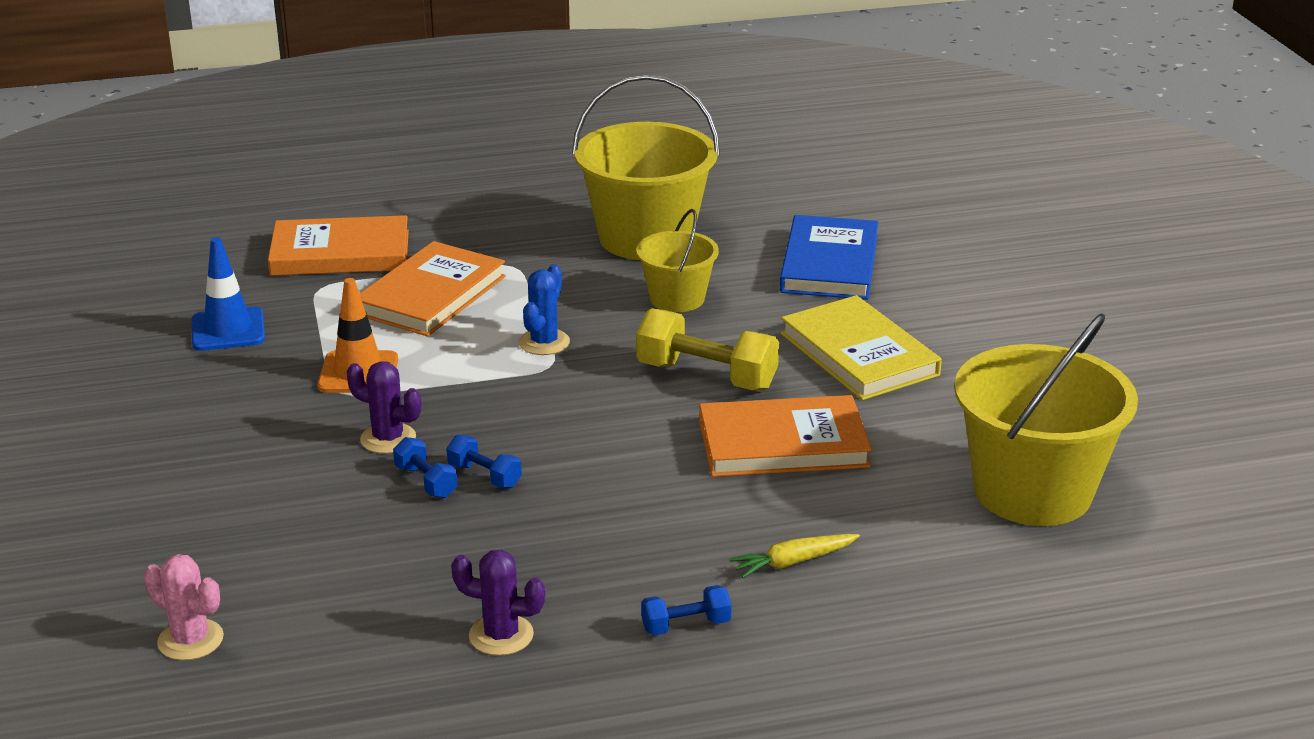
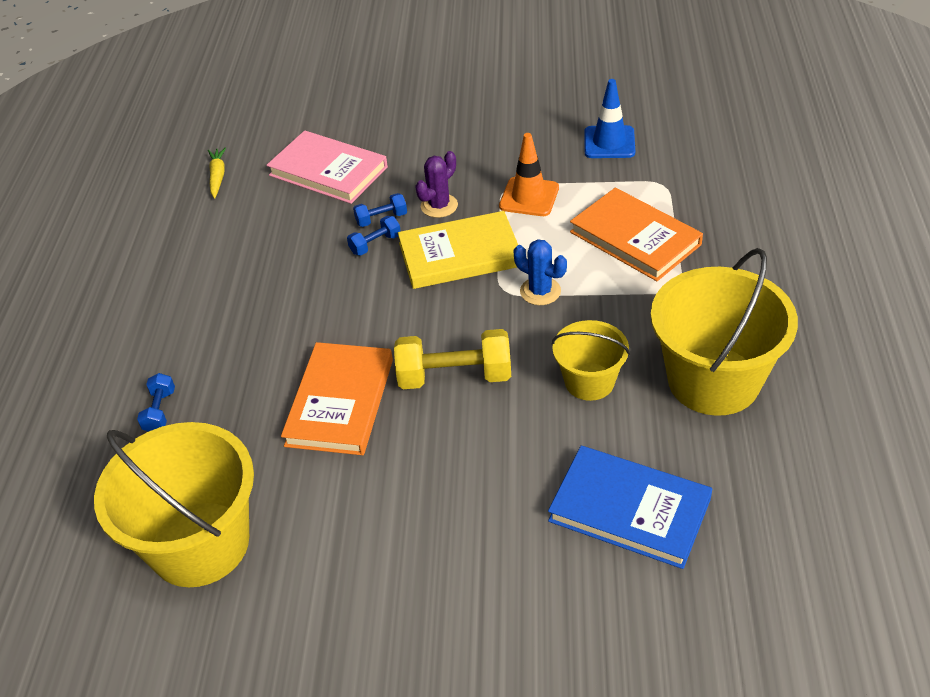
camera: 110 degrees right, 15 degrees up
(190, 640) = (280, 131): pink cactus -> none
(311, 557) = (328, 171): none -> pink book
(340, 253) = (718, 196): orange book -> none
(501, 635) = (214, 236): purple cactus -> none
(686, 625) = (173, 312): blue dumbbell -> blue dumbbell (160, 411)
(706, 376) = (454, 376): yellow dumbbell -> yellow dumbbell turned 45 degrees clockwise
(794, 562) = (201, 376): yellow carrot -> yellow carrot (217, 177)
(859, 354) = (451, 486): yellow book -> yellow book (460, 255)

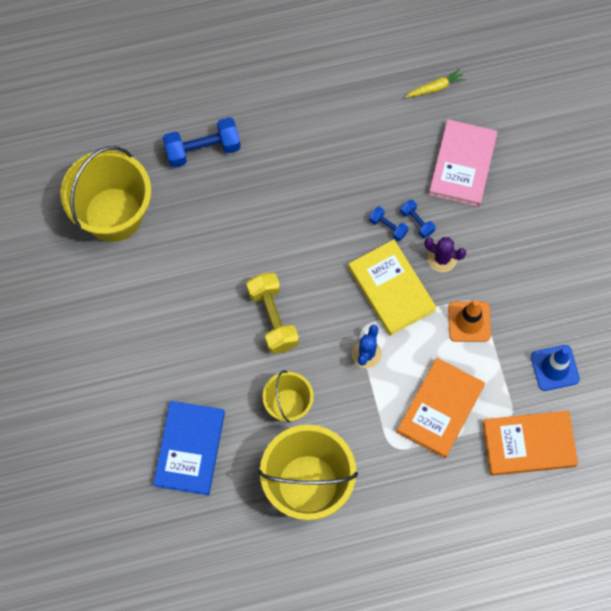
camera: 70 degrees right, 25 degrees up
(160, 411) = (202, 149): blue dumbbell -> blue dumbbell, size x1.92
(340, 402) = (235, 254): orange book -> orange book (529, 444)

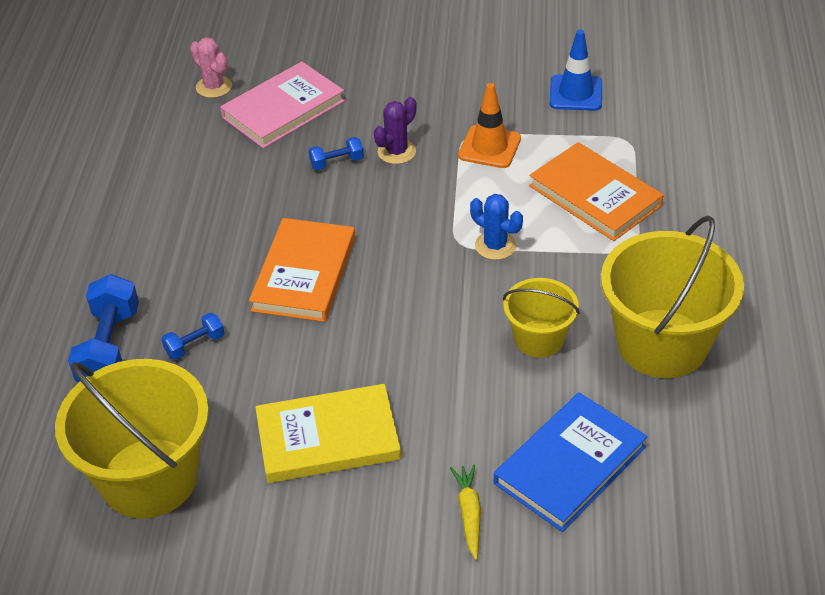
camera: 70 degrees left, 25 degrees down
(190, 449) = (570, 465): blue book -> blue book turned 75 degrees counterclockwise
(273, 318) = (405, 327): yellow dumbbell -> none
(388, 227) = (330, 189): blue dumbbell -> blue dumbbell (195, 345)
(391, 289) = (415, 204): yellow book -> yellow book (328, 438)
(435, 87) = (168, 109): yellow carrot -> yellow carrot (469, 514)
(462, 165) = (283, 109): pink book -> pink book turned 75 degrees counterclockwise
(471, 108) = (214, 87): none -> pink cactus
(529, 444) = (664, 133): orange book -> orange book (304, 274)

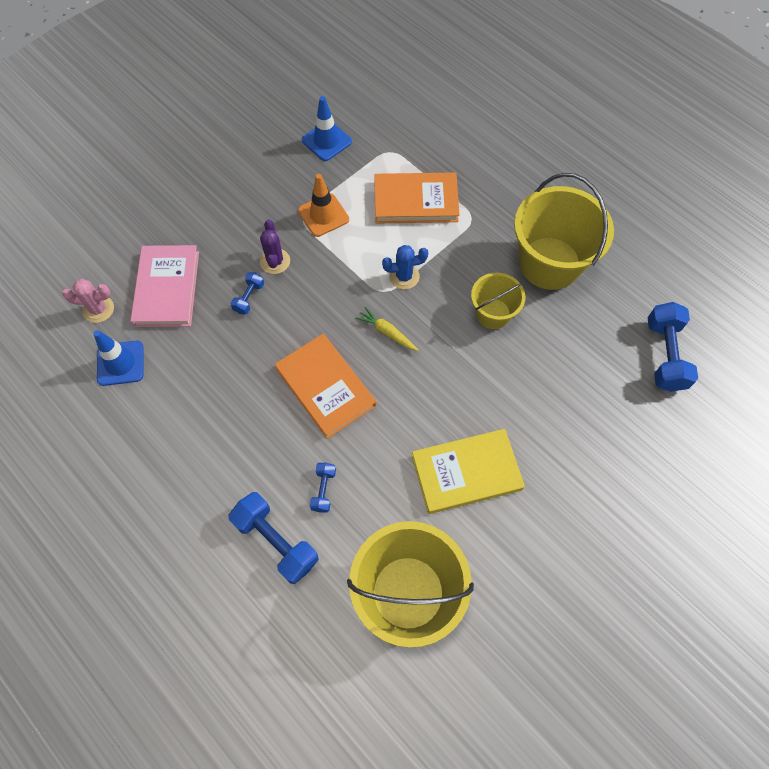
camera: 50 degrees left, 20 degrees up
(177, 134) = (120, 363): none -> blue traffic cone
(328, 438) = (466, 473): yellow book -> yellow book turned 45 degrees clockwise
(469, 514) = (582, 444): yellow carrot -> yellow carrot (387, 333)
(570, 465) = (591, 371): blue book -> none
(675, 519) = (664, 355): none -> blue dumbbell

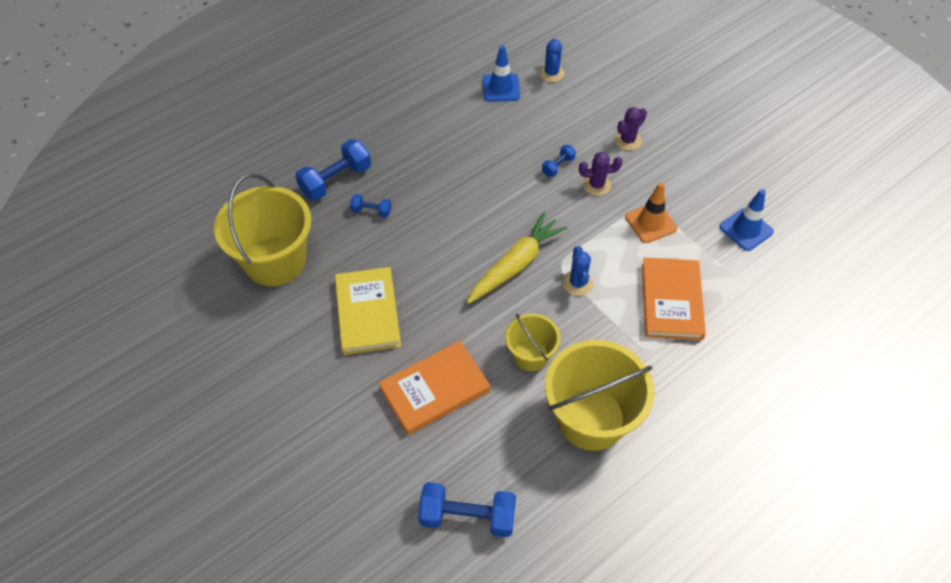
camera: 95 degrees right, 10 degrees down
(98, 309) = (551, 73): pink cactus -> blue cactus
(167, 288) = (570, 113): pink book -> none
(210, 233) = (627, 140): none -> purple cactus
(249, 298) = (558, 166): blue dumbbell -> blue dumbbell turned 75 degrees counterclockwise
(325, 387) = (464, 216): orange book -> orange book (435, 390)
(387, 333) = (515, 265): yellow carrot -> yellow carrot, size x1.98

